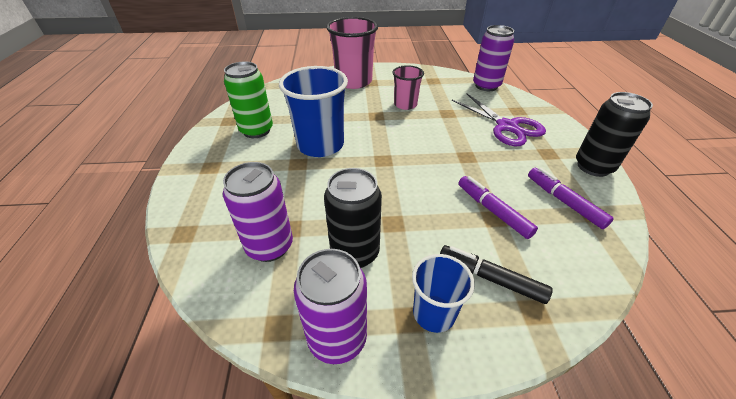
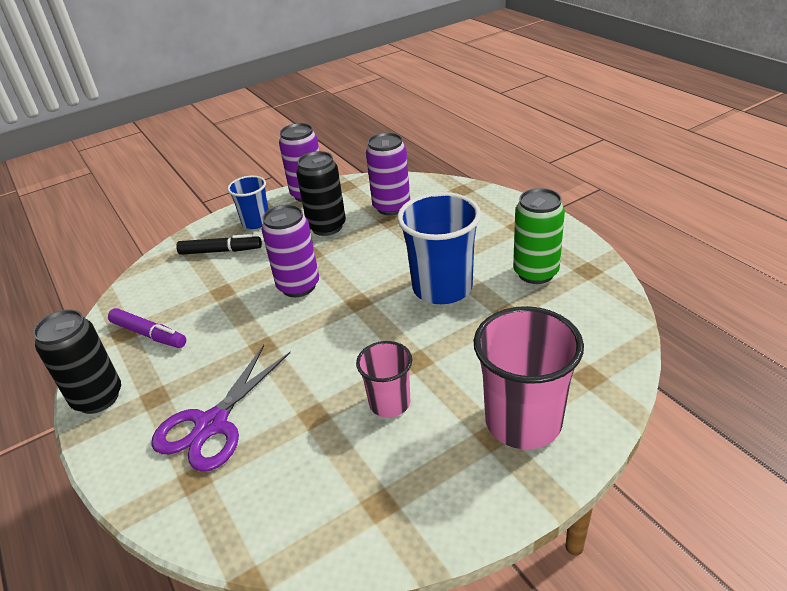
camera: 155 degrees right, 5 degrees down
(486, 86) = (262, 539): purple can -> purple can (298, 286)
(493, 211) = (223, 297): purple marker -> none
(507, 127) = (212, 425): purple scissors -> purple scissors turned 90 degrees counterclockwise

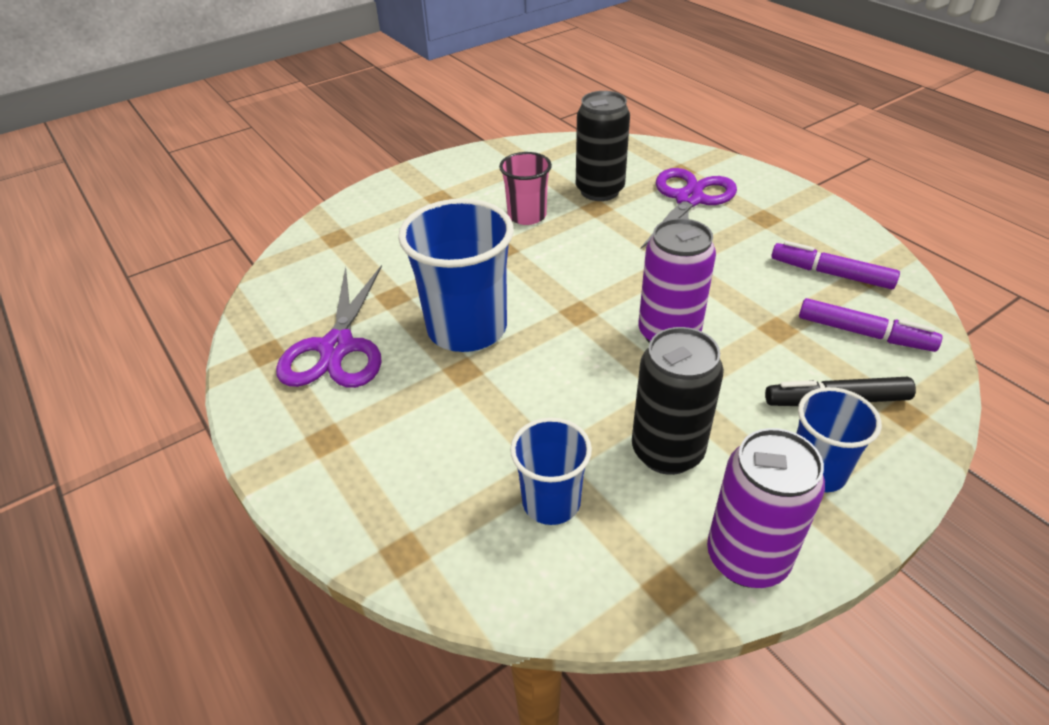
camera: 175 degrees right, 5 degrees up
(98, 398) = (824, 216): black can -> black can (599, 190)
(169, 289) = (863, 333): none -> purple marker
(391, 207) = (551, 502): purple can -> blue cup
(523, 421) = (410, 205): pink cup -> none
(535, 273) = (337, 348): green can -> purple scissors

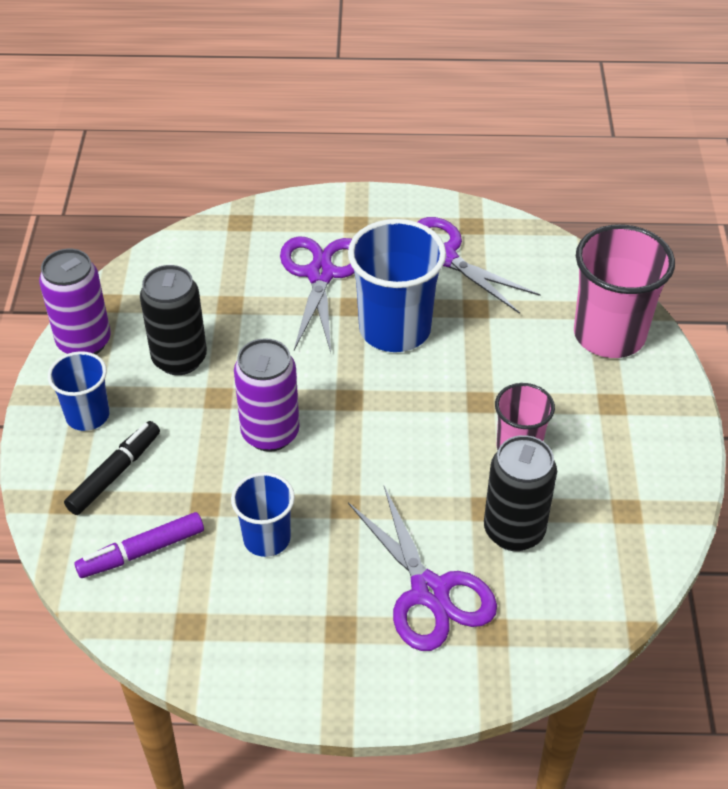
camera: 125 degrees right, 5 degrees up
(363, 222) = (609, 334): none -> pink cup
(437, 419) = (320, 274): none -> purple scissors
(551, 502) = (205, 289): blue cup -> blue cup (266, 538)
(831, 274) = (218, 600): purple marker -> none

